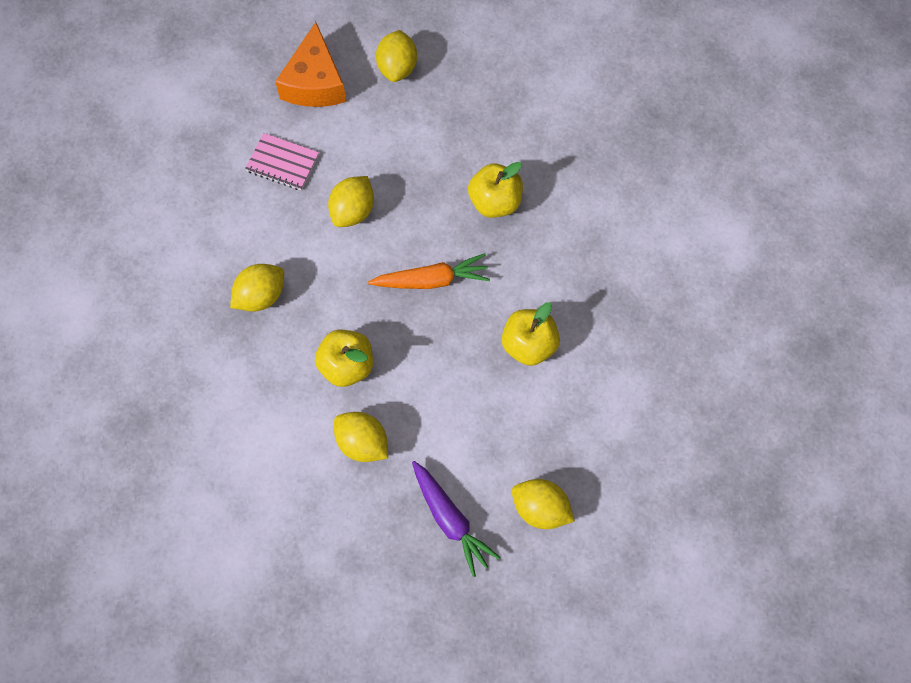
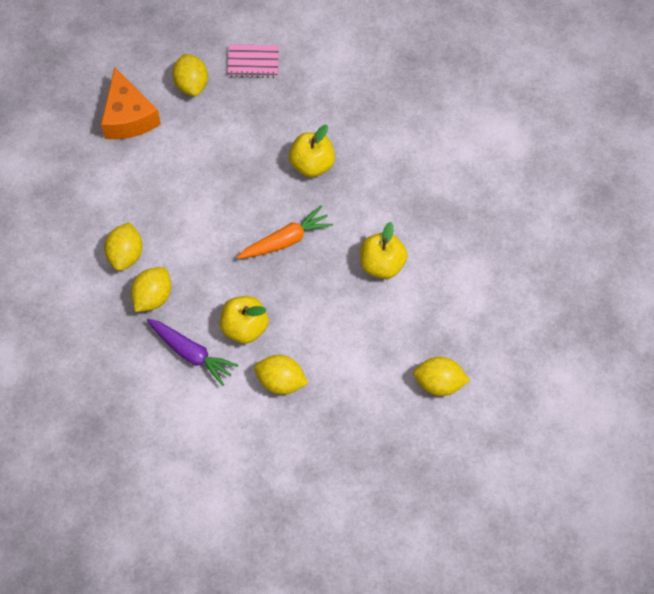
camera: 20 degrees left, 5 degrees down
(282, 163) = (128, 188): pink notebook -> pink notebook (253, 62)
(353, 211) = (201, 207): yellow lemon -> yellow lemon (126, 255)
(450, 520) = (373, 415): purple carrot -> purple carrot (191, 353)

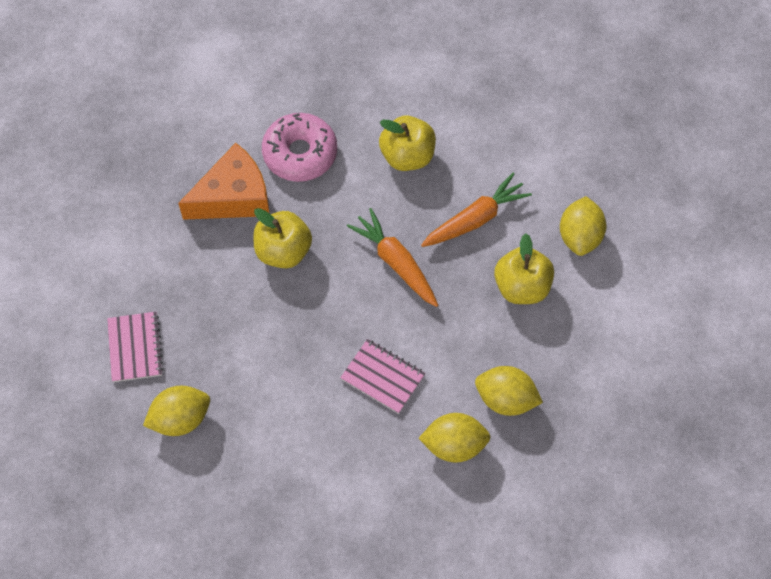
camera: 100 degrees left, 0 degrees up
(128, 117) = (243, 490): orange cheese -> orange cheese (233, 196)
(191, 216) = (383, 377): none -> pink notebook
(191, 353) = (569, 339): purple carrot -> none
(313, 305) = (476, 219): none -> orange carrot
(398, 187) = (300, 153): none -> pink donut
(439, 383) = (541, 82): yellow lemon -> none

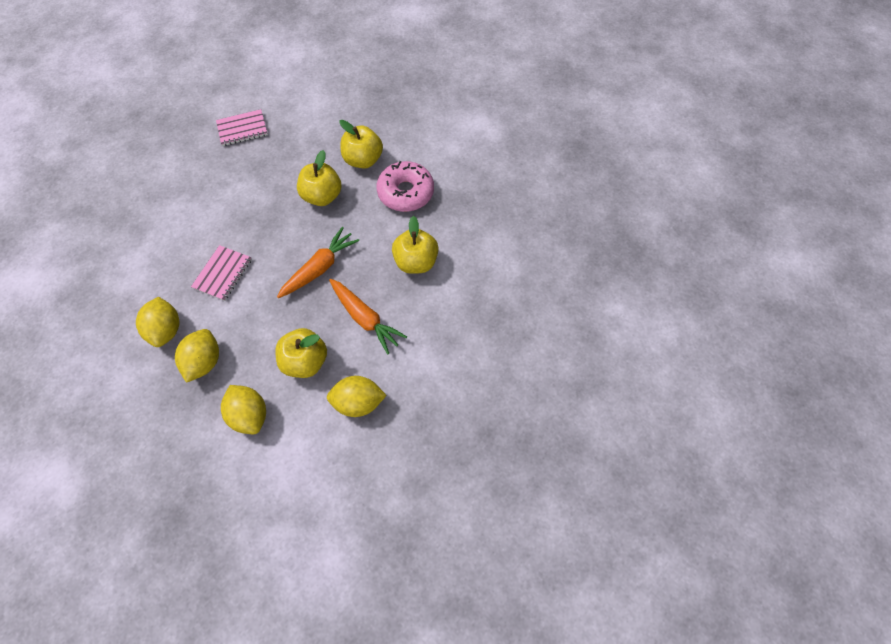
camera: 80 degrees right, 0 degrees up
(180, 419) = (191, 162): yellow lemon -> yellow lemon (250, 414)
(233, 196) = (363, 160): orange cheese -> yellow apple

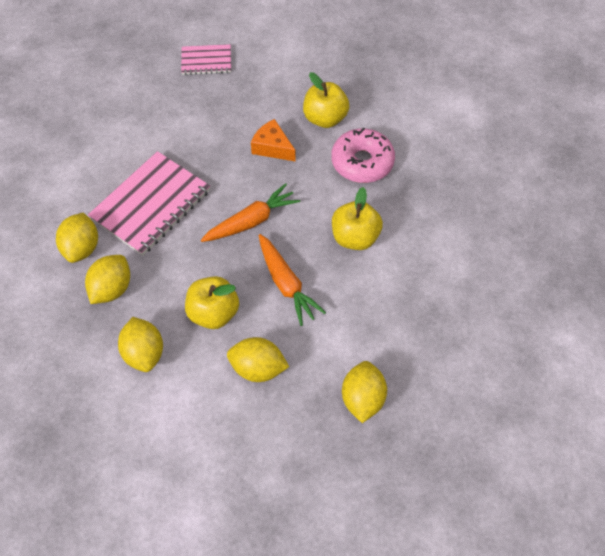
camera: 15 degrees right, 5 degrees down
(223, 274) = (151, 205): pink notebook -> pink notebook, size x1.80
(322, 196) = (272, 147): yellow apple -> orange cheese
(458, 406) = (362, 398): none -> yellow lemon

